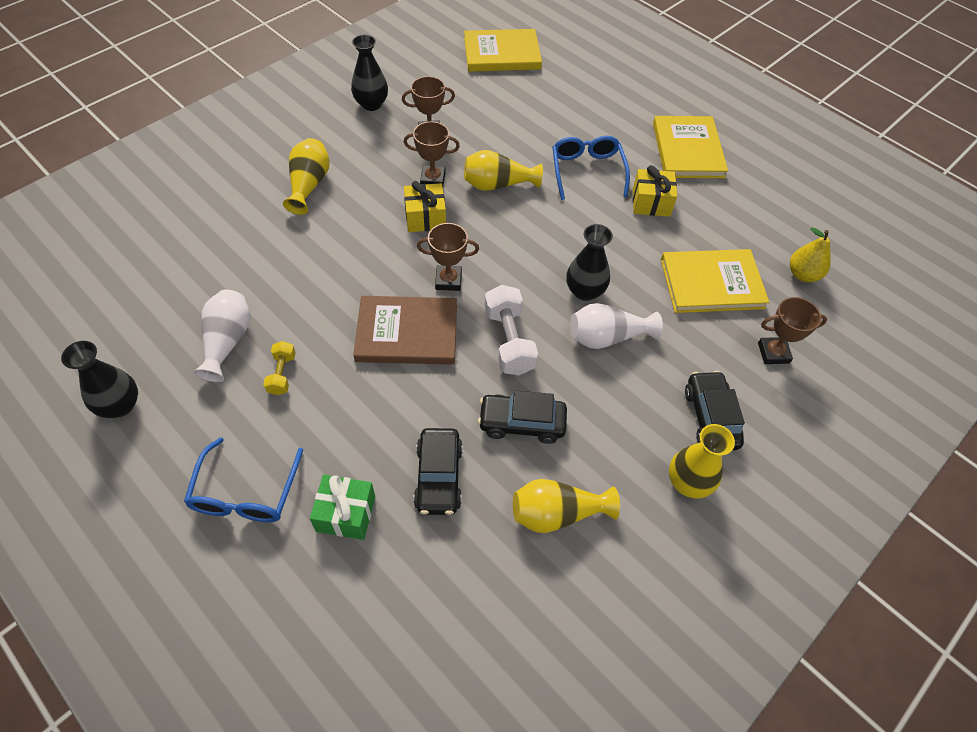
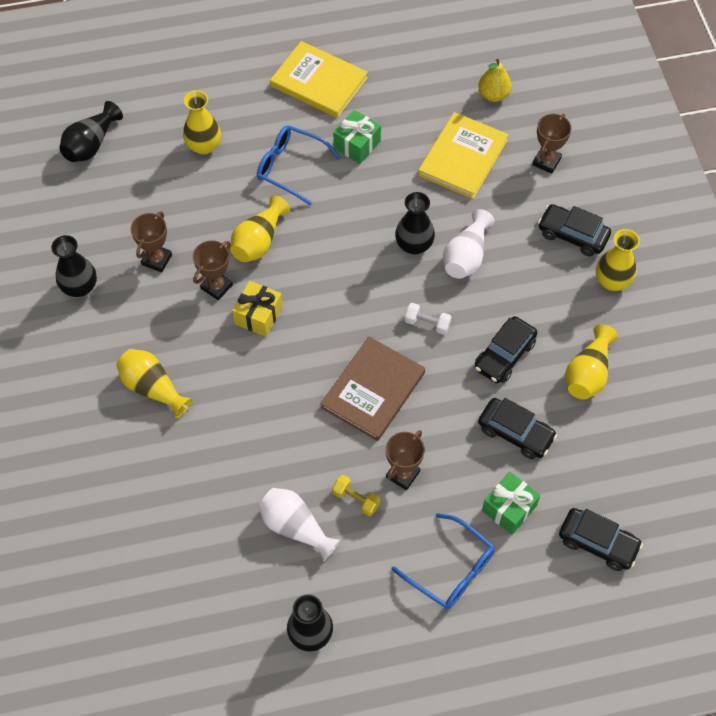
camera: 55 degrees left, 5 degrees up
(352, 628) = (598, 543): none -> black car
(448, 280) = (339, 334): brown trophy -> brown trophy (403, 474)
(502, 54) = (91, 144): yellow book -> black vase
(509, 341) = (427, 323): white dumbbell -> white dumbbell, size x0.57
(558, 112) = (204, 146): none -> yellow vase
(651, 202) = (357, 145): yellow gift -> green gift

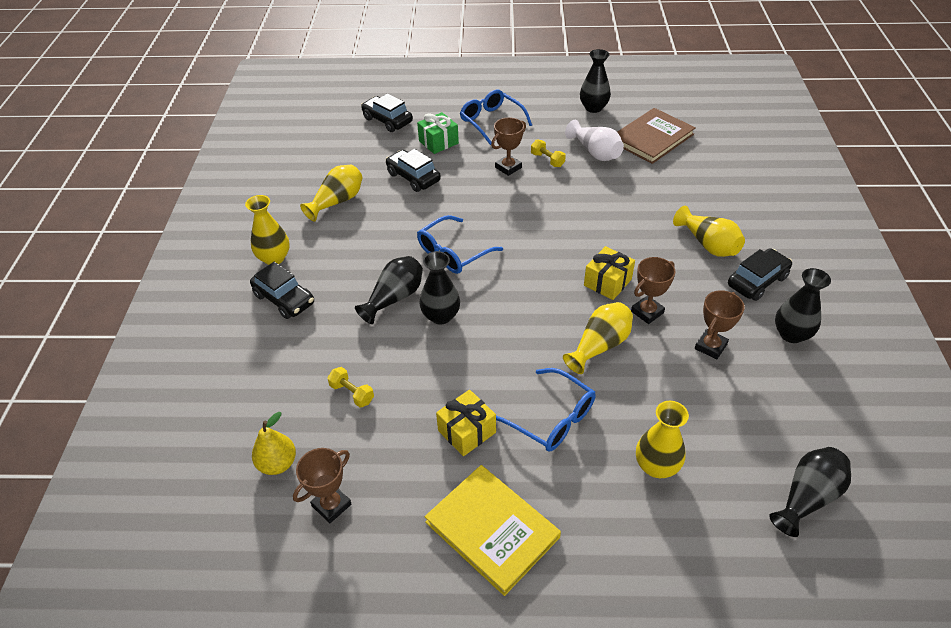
camera: 165 degrees left, 15 degrees down
(357, 145) = (467, 431): green gift -> yellow gift
(373, 390) = (516, 216): brown book -> brown book (652, 138)
(427, 323) = (453, 253): white dumbbell -> blue glasses
(463, 157) = (352, 393): yellow book -> yellow dumbbell
(466, 256) = (394, 298): white vase -> black vase
(504, 355) = (397, 222): black car -> black car (757, 281)
(546, 161) = (265, 372): brown trophy -> brown trophy (331, 505)

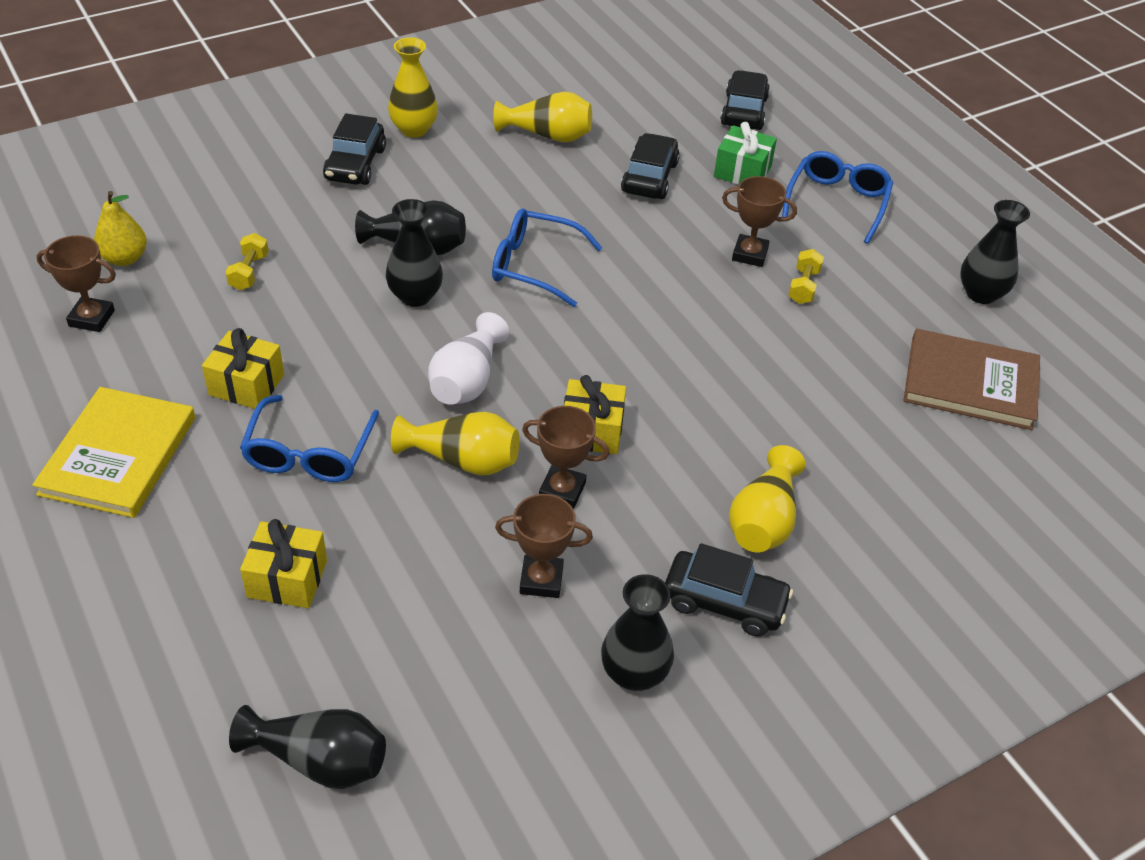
camera: 55 degrees right, 0 degrees up
(595, 152) = (869, 330): white vase -> white vase (467, 380)
(656, 466) = (287, 579): yellow vase -> yellow gift

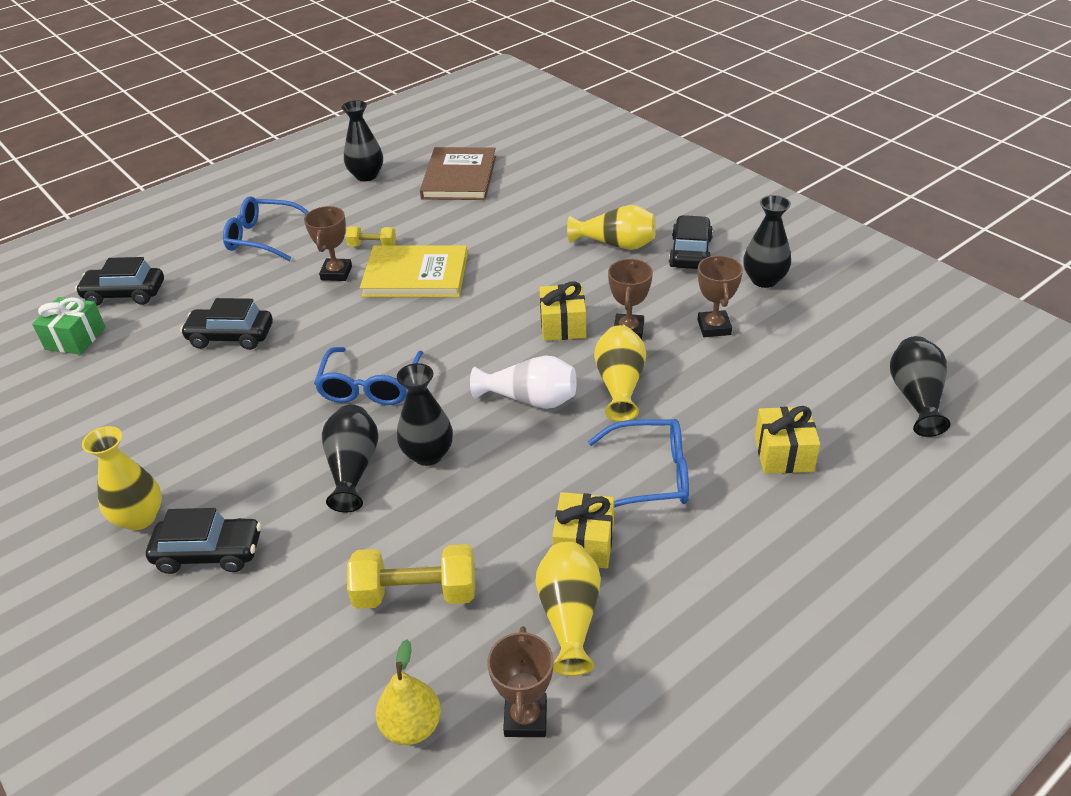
camera: 95 degrees left, 5 degrees down
(118, 455) = (711, 612): yellow book -> yellow book (415, 275)
(249, 272) = (416, 593): yellow dumbbell -> yellow dumbbell, size x1.76
(548, 135) = (158, 411): yellow vase -> yellow vase (569, 617)
(742, 171) = (221, 286): green gift -> green gift (75, 338)

